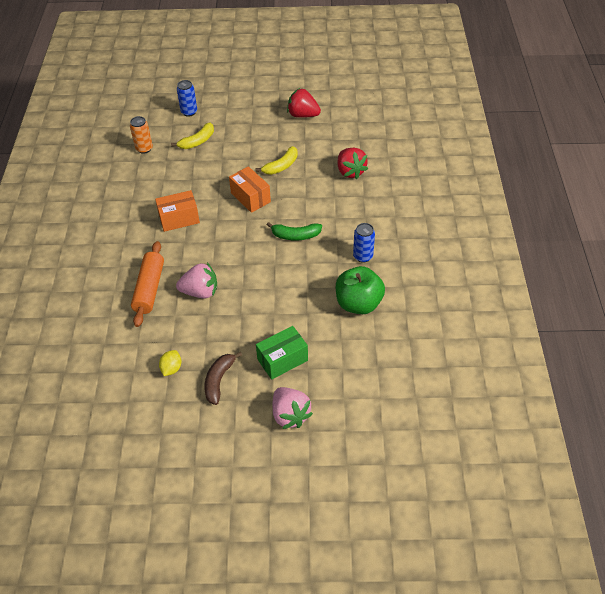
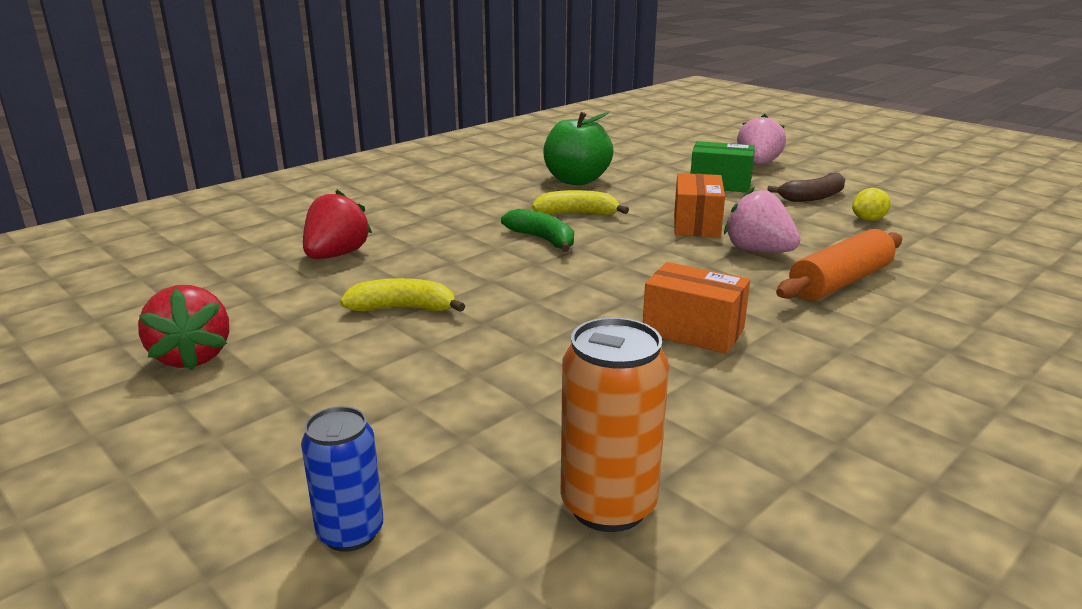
camera: 135 degrees left, 25 degrees down
(144, 149) = (608, 505): orange can -> orange can, size x1.51
(197, 141) = (460, 438): yellow banana -> yellow banana (577, 214)
(250, 197) = (527, 298): orange box -> orange box (696, 224)
(363, 256) = (502, 198): blue can -> none

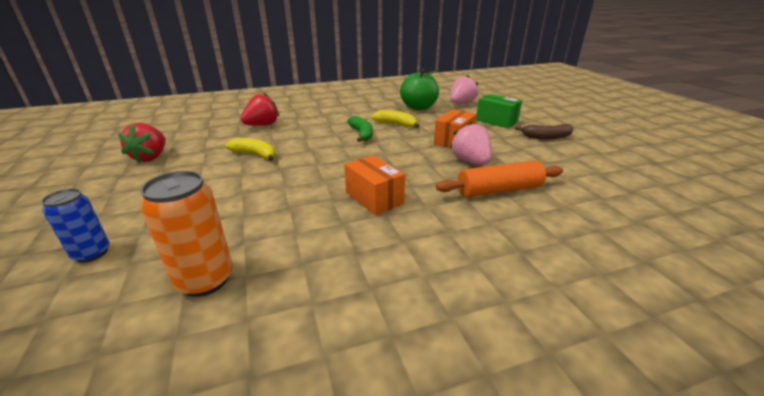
camera: 25 degrees right, 5 degrees up
(758, 164) = (534, 113): pink strawberry -> pink strawberry (461, 103)
(868, 220) = (567, 156): yellow lemon -> none

